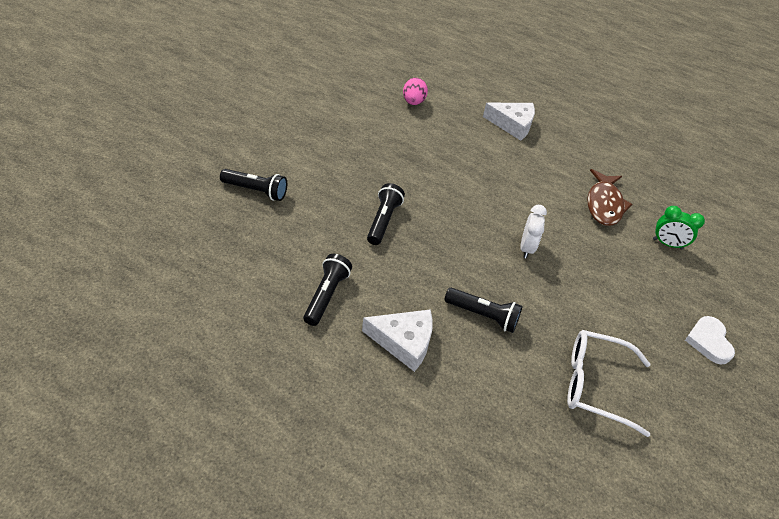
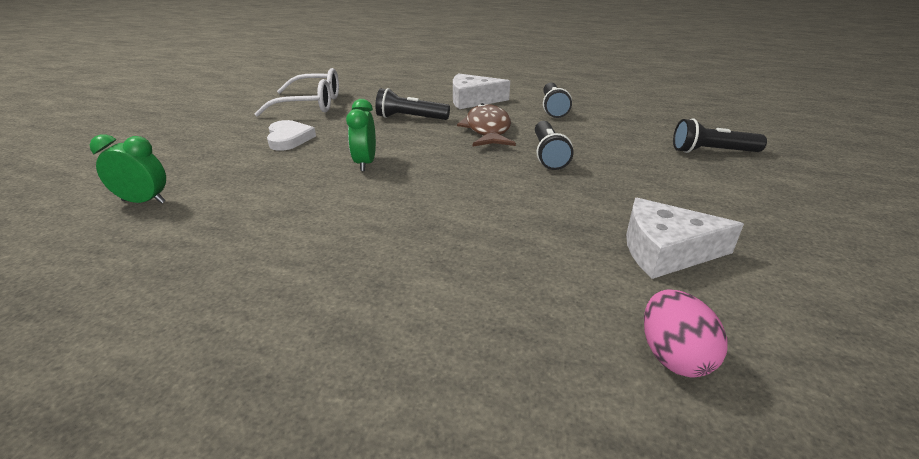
camera: 170 degrees right, 15 degrees down
(512, 125) = (392, 362): white cheese -> white cheese (665, 250)
(526, 248) = (365, 163): white clock -> green clock
(604, 204) = (221, 231): brown fish -> brown fish (487, 130)
(708, 341) = (175, 135): white heart -> white heart (289, 139)

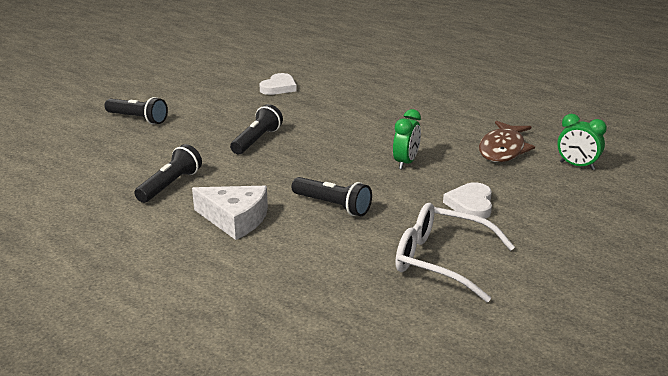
camera: 155 degrees left, 5 degrees down
(487, 130) = (272, 173): brown fish -> brown fish (503, 149)
(665, 250) = (279, 87): white cheese -> white heart
(673, 356) = (329, 69): pink egg -> none

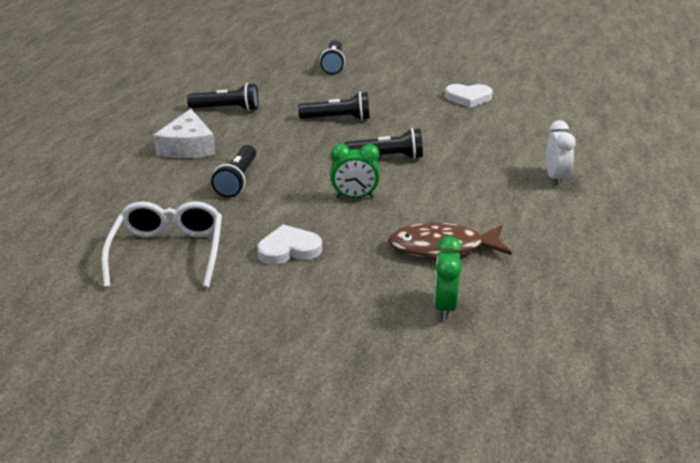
camera: 65 degrees right, 5 degrees up
(350, 137) = (387, 157): none -> black flashlight
(432, 94) = (555, 178): none -> white clock

